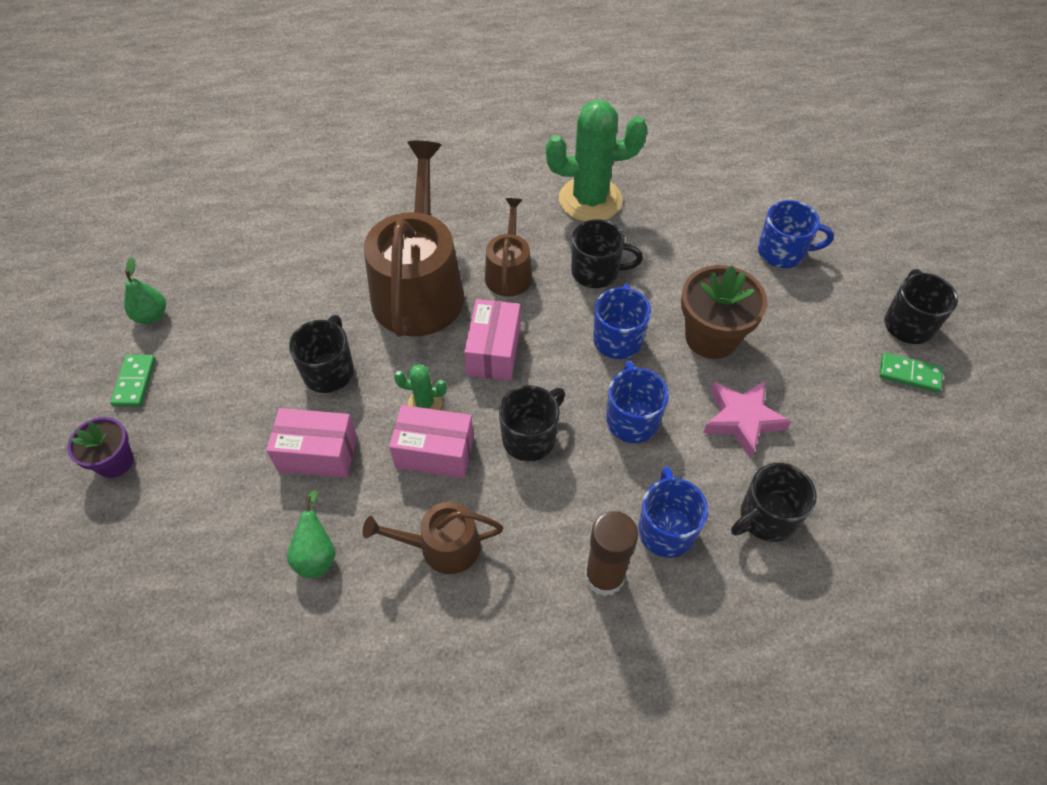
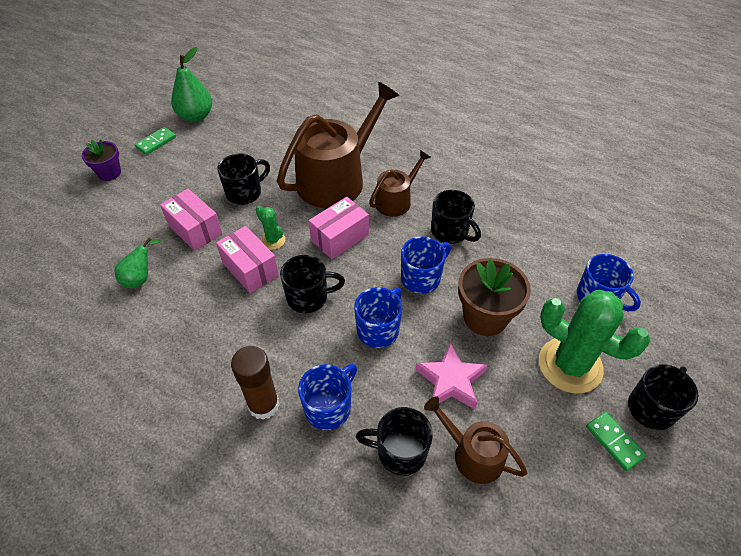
camera: 40 degrees right, 5 degrees down
(151, 315) = (196, 116): green pear -> green pear, size x1.60
(442, 546) = (200, 320): brown watering can -> brown watering can (473, 454)
(590, 200) = (492, 189): green cactus -> green cactus (570, 365)

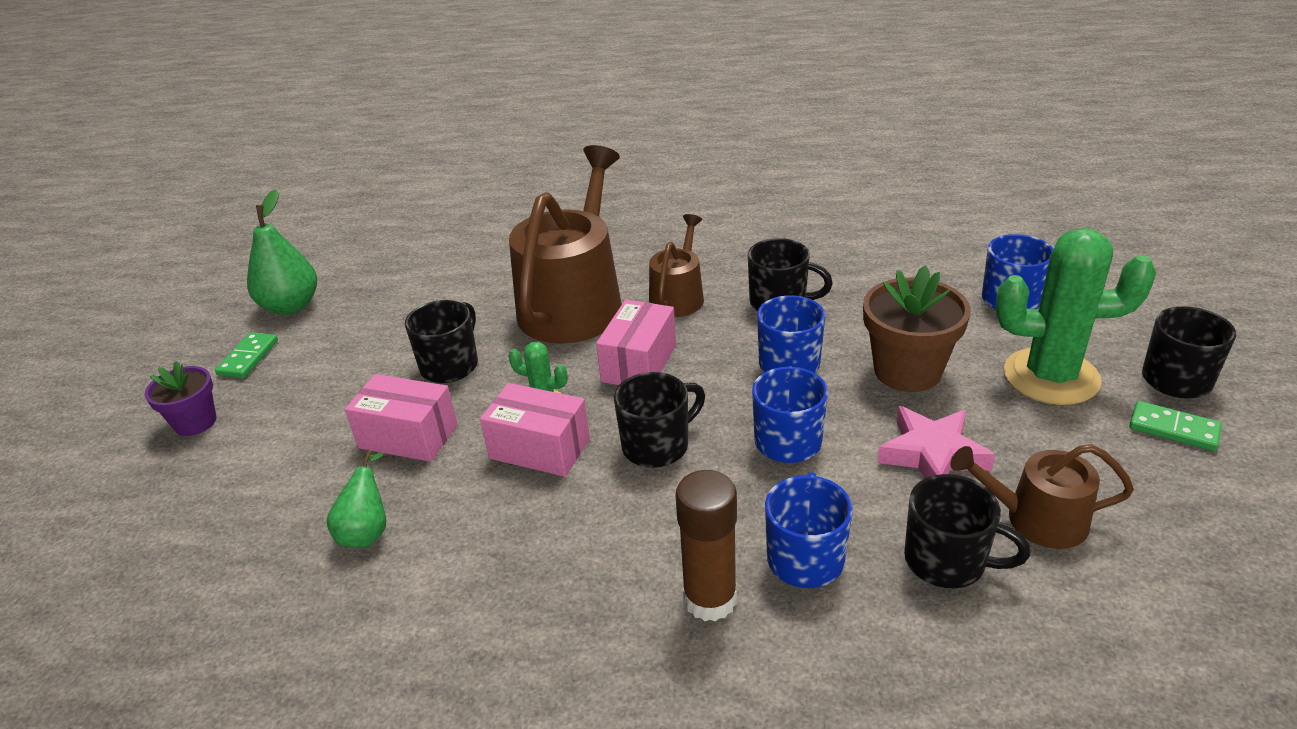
camera: 25 degrees left, 15 degrees down
(400, 452) = (947, 561): black mug -> black mug turned 135 degrees counterclockwise

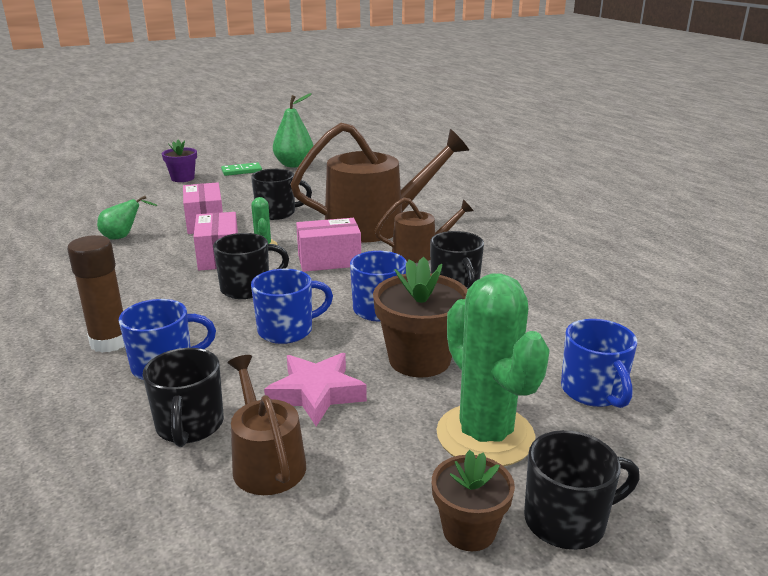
camera: 55 degrees right, 10 degrees down
(657, 446) = (247, 288): black mug -> black mug turned 45 degrees counterclockwise
(1173, 429) = (469, 530): green domino -> brown flower pot

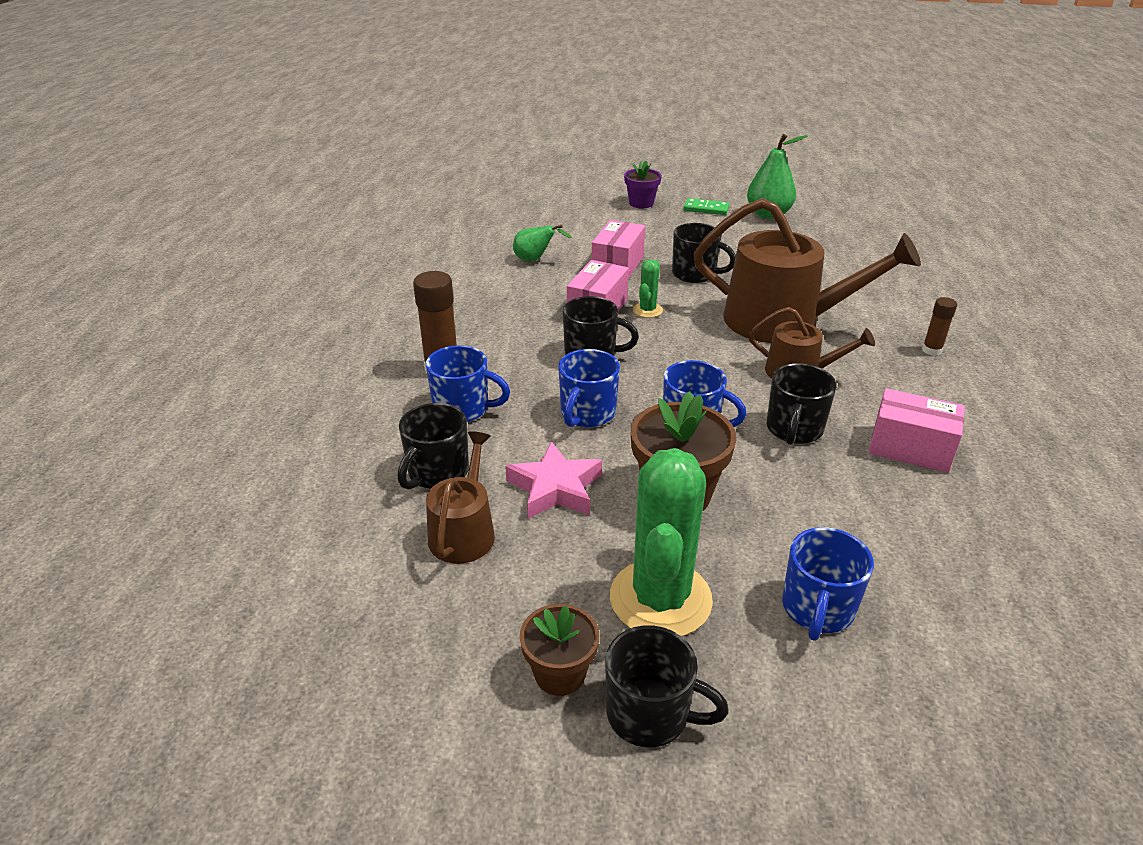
camera: 35 degrees right, 10 degrees up
(287, 330) = (587, 413): blue mug -> blue mug turned 105 degrees clockwise
(329, 260) = (694, 349): pink box -> pink box (910, 448)
(489, 215) = (931, 350): none -> brown glue stick

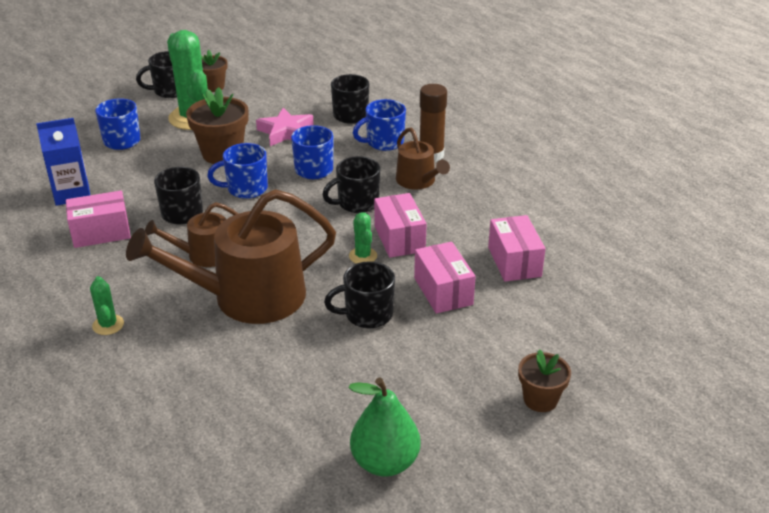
camera: 140 degrees right, 0 degrees up
(464, 531) = (305, 103): brown watering can -> brown watering can (418, 181)
(535, 260) = (514, 262): green pear -> pink box
(641, 203) = (540, 399): purple flower pot -> brown flower pot
(706, 209) = (463, 431): green domino -> none
(931, 350) = (108, 325): brown glue stick -> green cactus
(937, 530) = (72, 193): none -> blue carton

